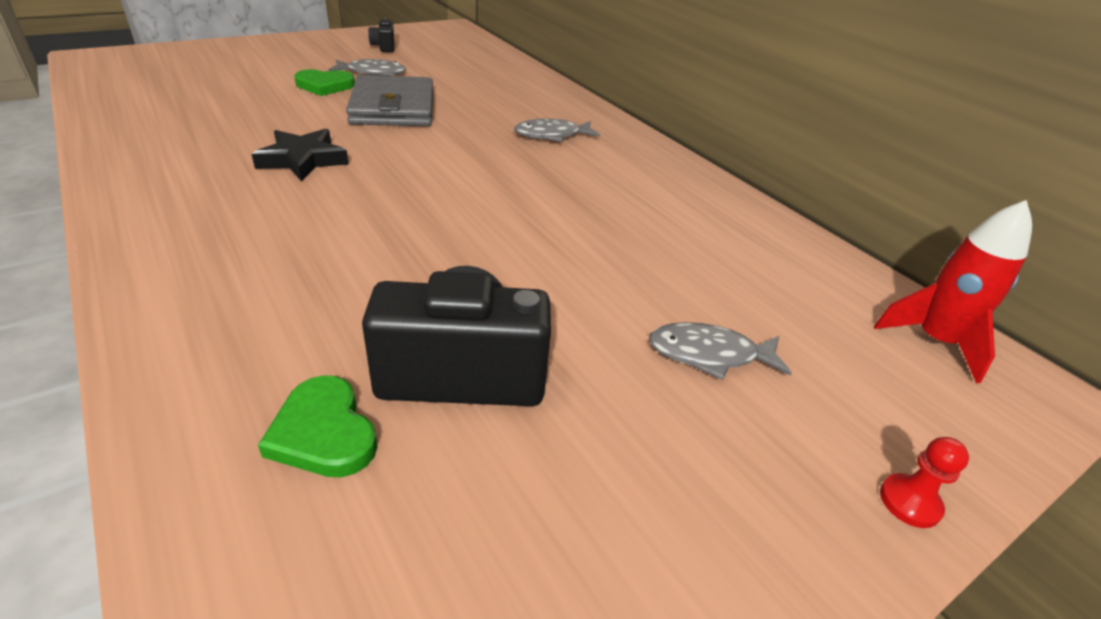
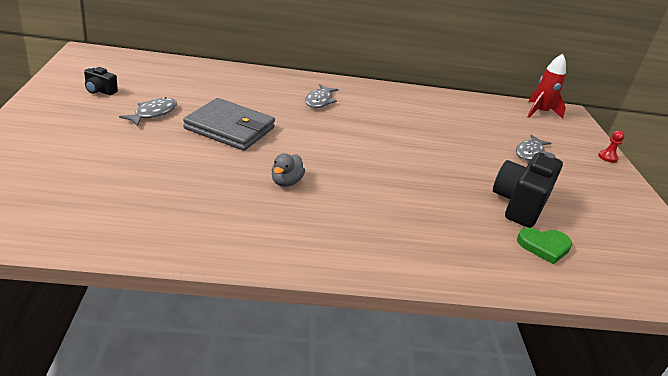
camera: 60 degrees left, 5 degrees down
(303, 160) = (286, 182): black star -> grey duck
(325, 86) = (159, 137): green heart -> none

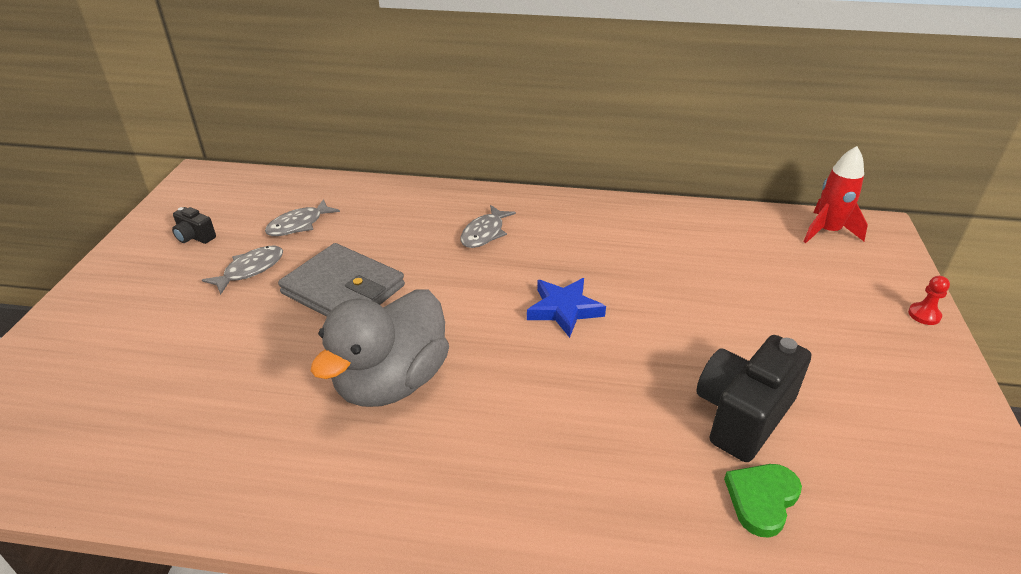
camera: 15 degrees right, 5 degrees up
(286, 182) = (391, 382): grey duck -> grey duck, size x2.33
(389, 146) = (564, 309): none -> blue star
(530, 153) = (789, 311): grey fish -> grey fish (299, 225)
(544, 246) = (762, 499): green heart -> green heart turned 120 degrees clockwise

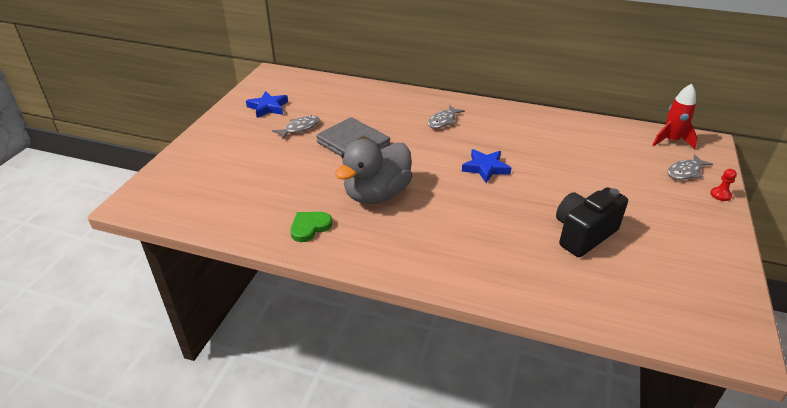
camera: 10 degrees right, 0 degrees up
(195, 237) = (268, 107): black camera -> blue star
(299, 225) = (329, 106): grey fish -> grey fish (685, 172)
(762, 499) = (583, 276): green heart -> green heart (309, 227)

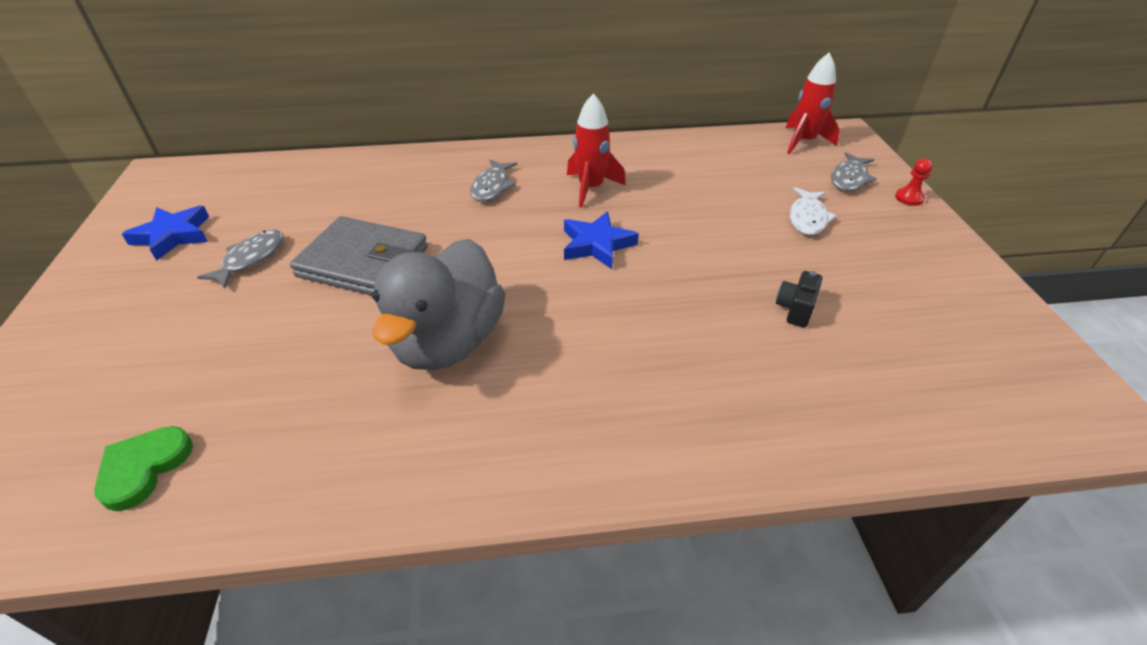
camera: 25 degrees left, 5 degrees up
(309, 227) = (351, 451): green heart -> green heart (144, 468)
(502, 136) = (591, 188): none -> red rocket
(583, 234) = (795, 309): black camera -> black camera, size x0.47
(633, 188) = (807, 218): none -> white fish

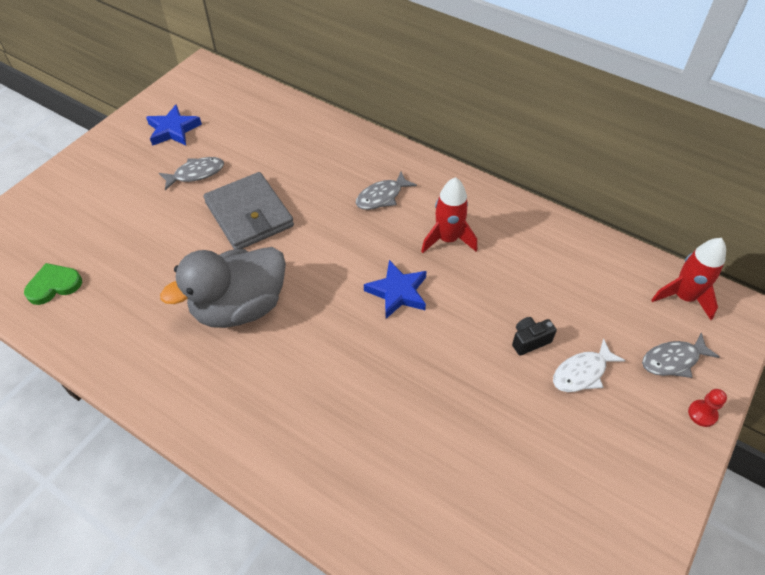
camera: 40 degrees right, 10 degrees up
(795, 309) = (470, 438): black camera -> black camera (529, 341)

